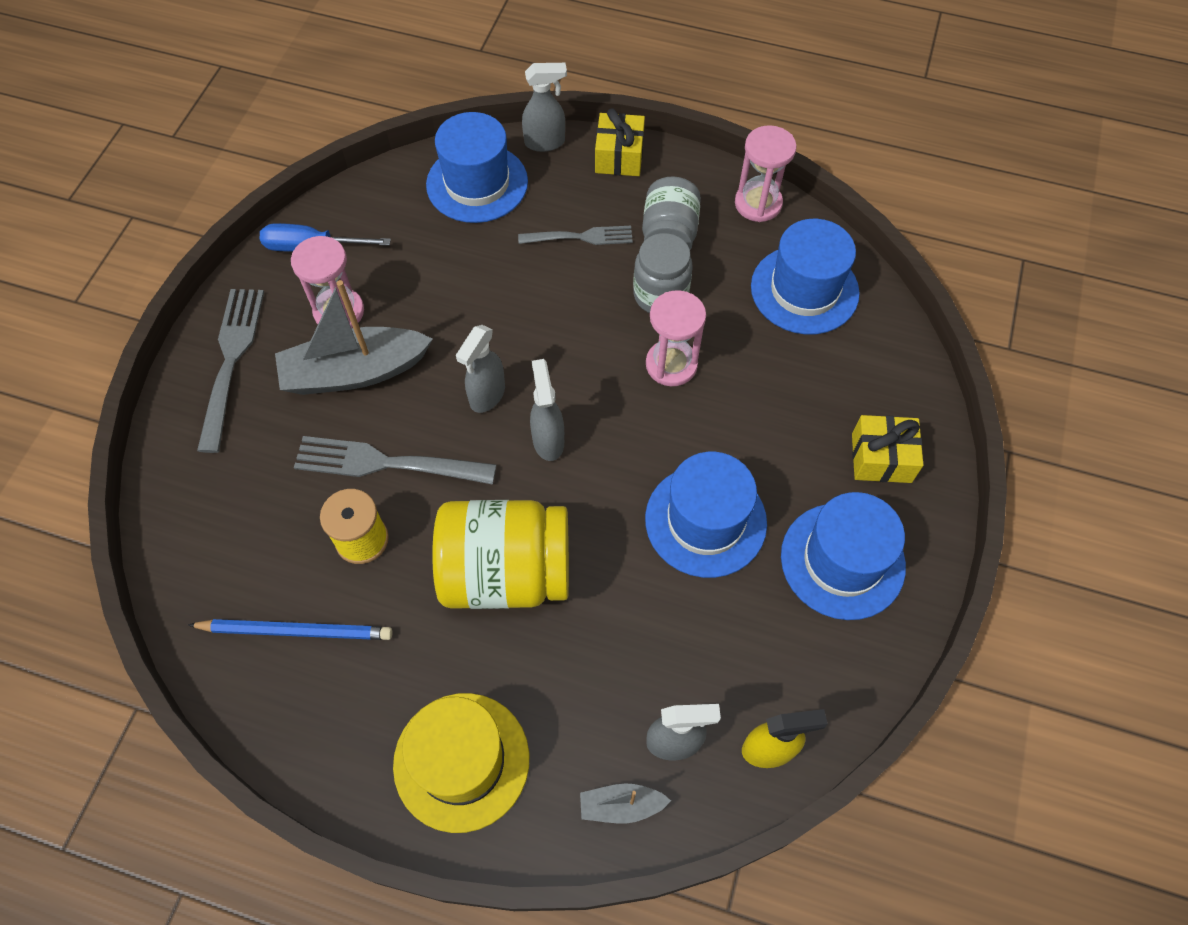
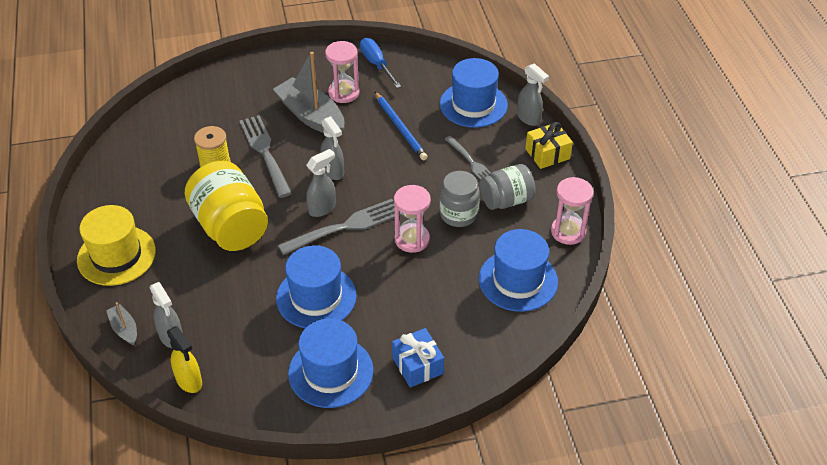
camera: 60 degrees right, 15 degrees down
(231, 362) = (285, 71): grey fork -> grey fork (344, 227)
(296, 631) = (152, 165): blue pencil -> blue pencil (400, 128)
(487, 396) = (333, 172): grey spray bottle -> grey spray bottle turned 120 degrees counterclockwise
(881, 458) = (417, 365): yellow gift -> blue gift

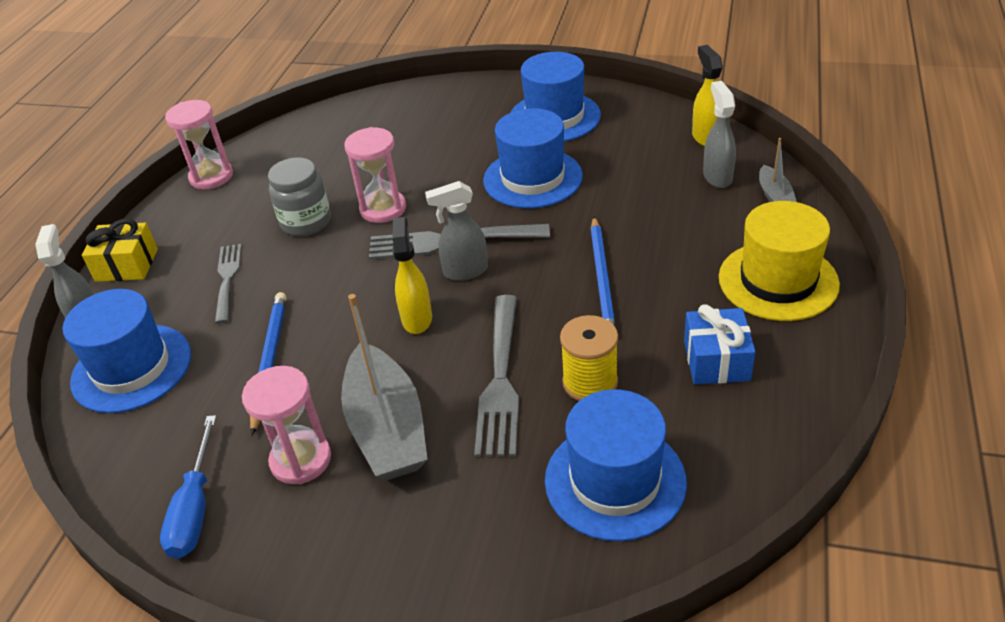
camera: 150 degrees left, 5 degrees down
(230, 226) = (602, 279): yellow jar -> blue pencil
(333, 172) = (417, 318): grey spray bottle -> yellow spray bottle
(417, 365) = (468, 106): blue gift -> blue gift (716, 360)
(506, 200) = (237, 223): grey jar -> none
(518, 280) = (310, 147): blue hat -> blue hat (615, 481)

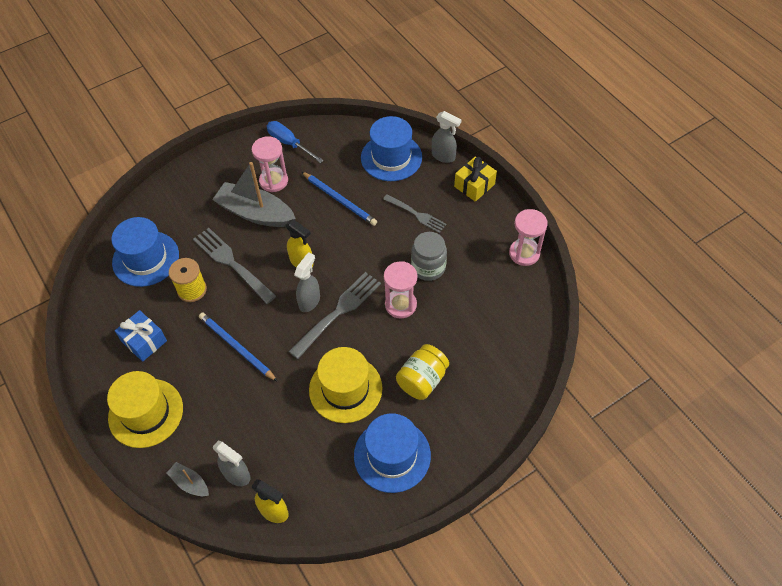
camera: 130 degrees right, 15 degrees up
(456, 146) = (422, 380): none -> yellow jar
(532, 178) = (345, 389): blue hat -> yellow hat

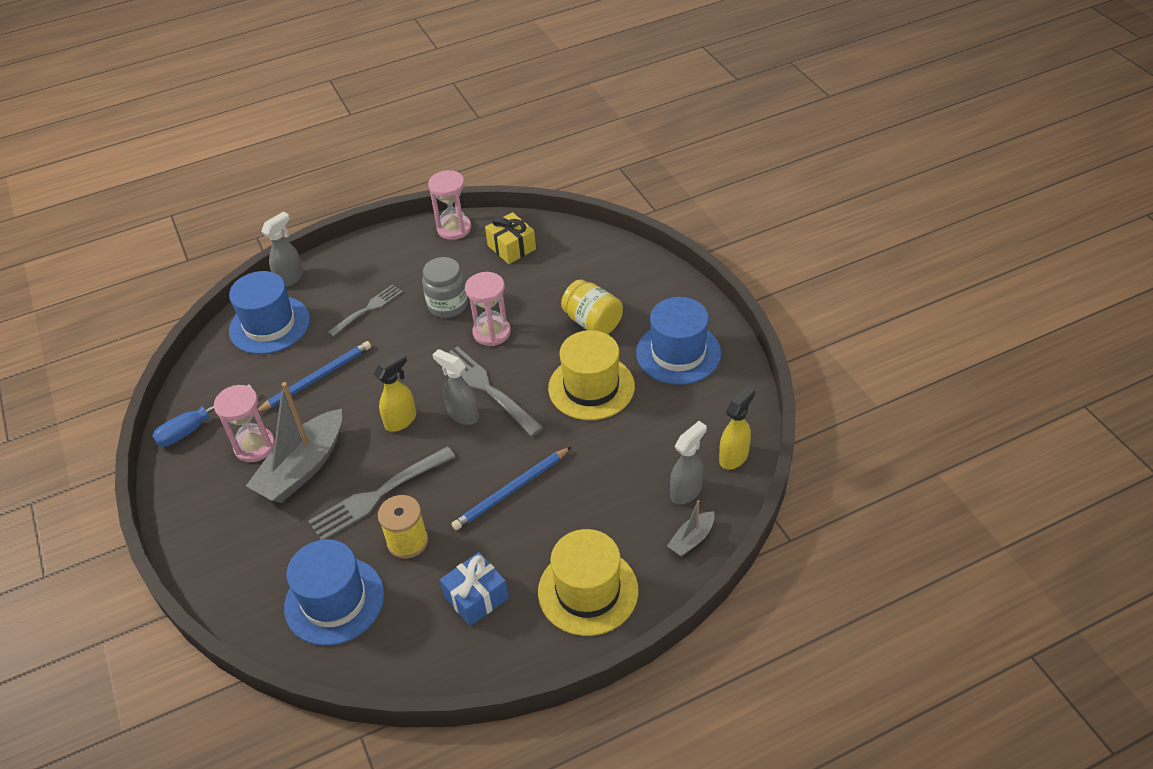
camera: 80 degrees left, 10 degrees down
(474, 185) = (345, 257): yellow gift -> yellow gift (511, 247)

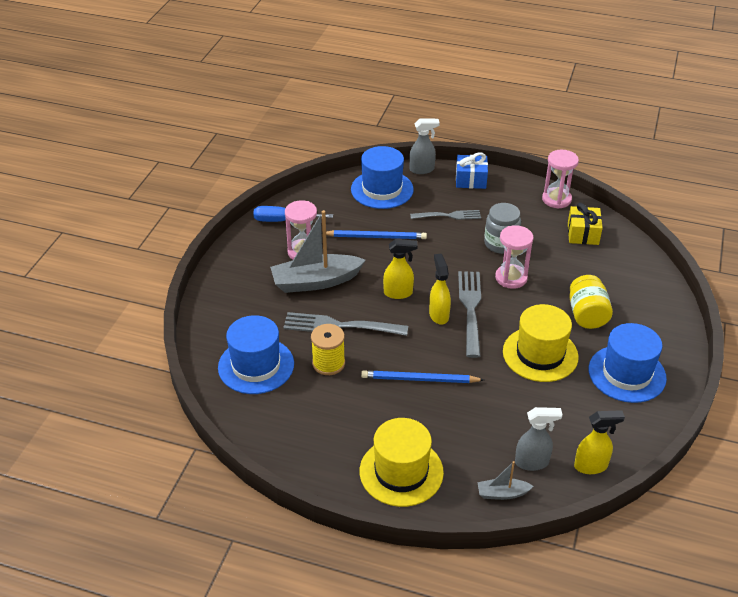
camera: 40 degrees right, 5 degrees down
(463, 415) = (438, 315): grey spray bottle -> yellow spray bottle
(476, 597) = (332, 423): blue gift -> blue gift (470, 180)

